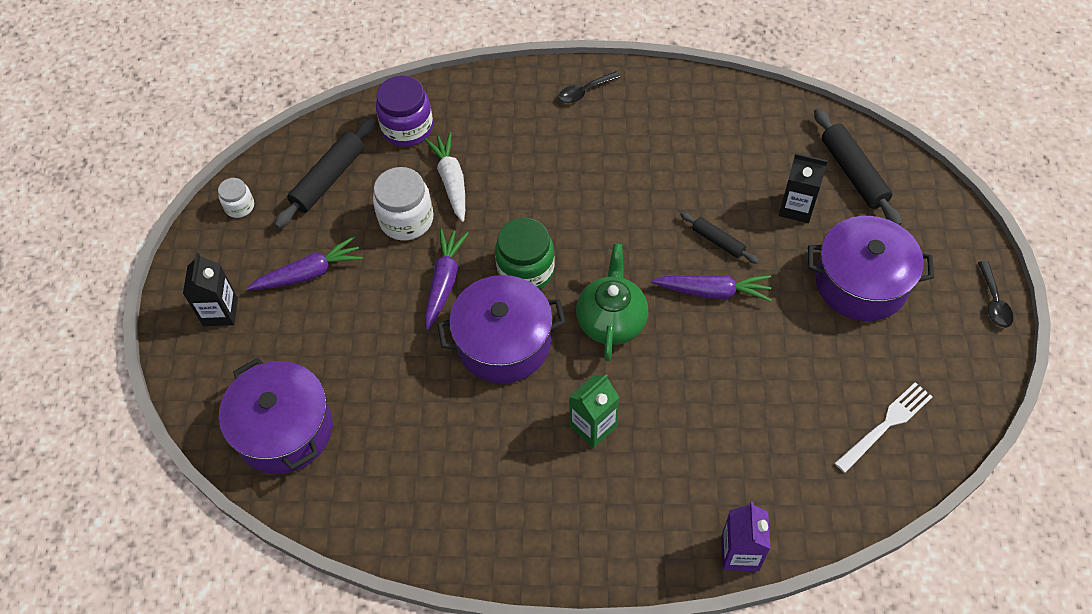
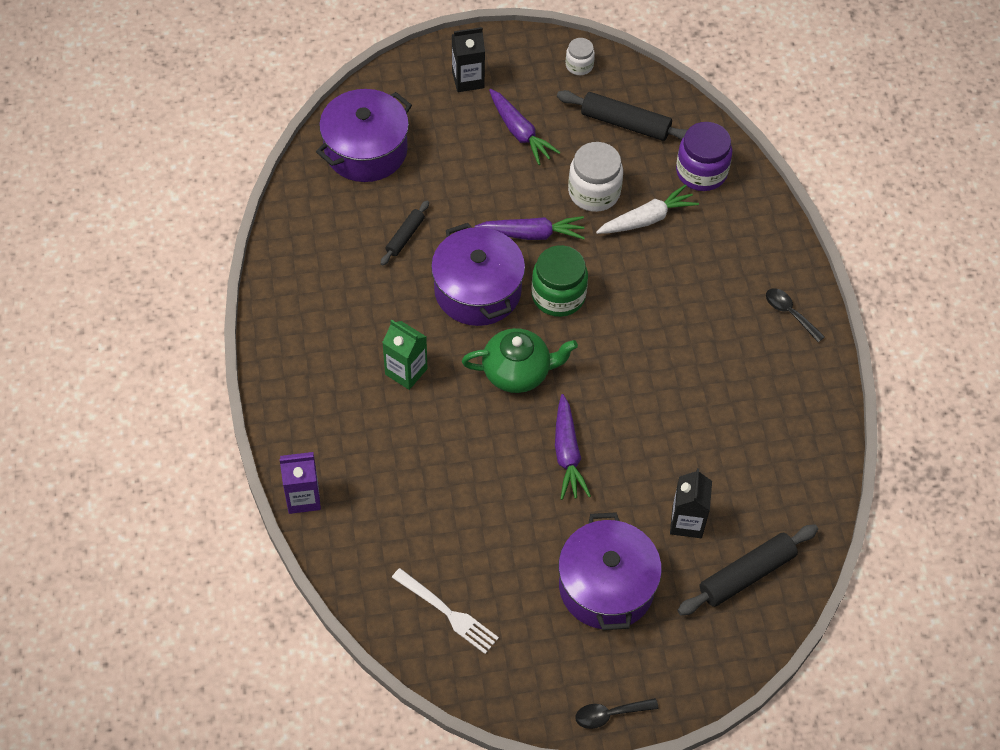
camera: 75 degrees right, 0 degrees up
(718, 241) = (628, 453): black rolling pin -> black rolling pin (405, 236)

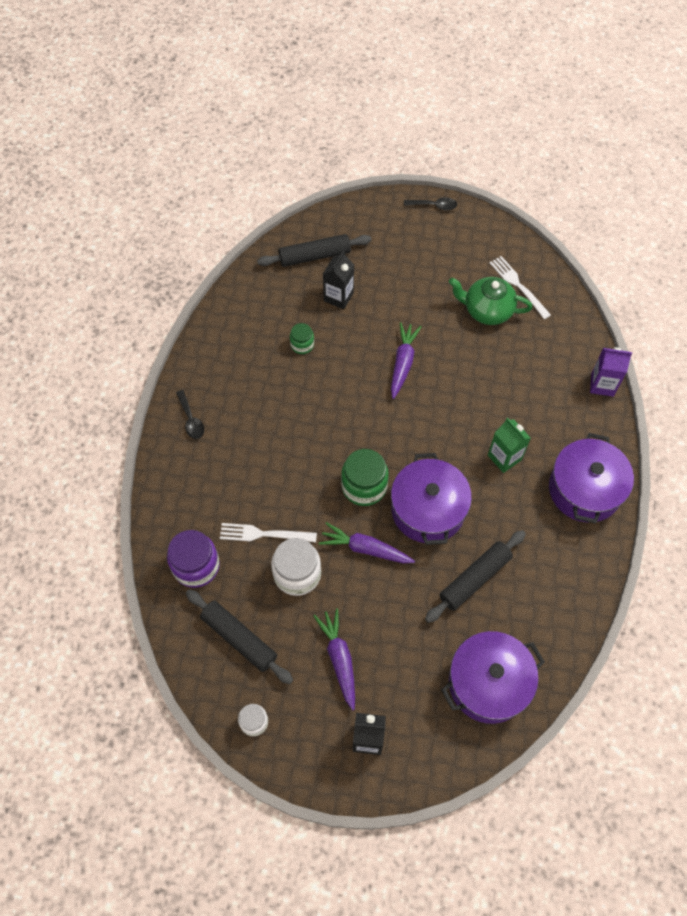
camera: 160 degrees left, 5 degrees up
(405, 236) = (475, 579): black rolling pin -> black rolling pin, size x1.73
(517, 372) = (418, 432): green teapot -> green teapot (487, 310)
(606, 586) = (408, 273): purple pot -> purple pot (584, 489)
(647, 219) = (263, 534): white carrot -> white fork
(704, 441) = (302, 345): none -> green jar

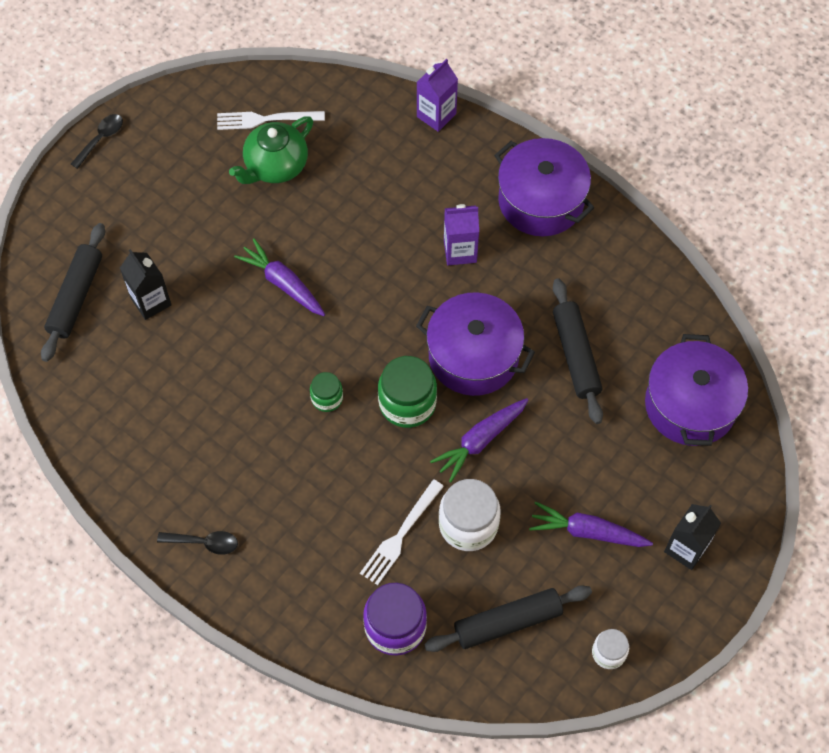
camera: 60 degrees left, 0 degrees up
(302, 345) = (187, 373): green jar -> green jar (327, 398)
(504, 457) = (460, 251): green carton -> purple carton

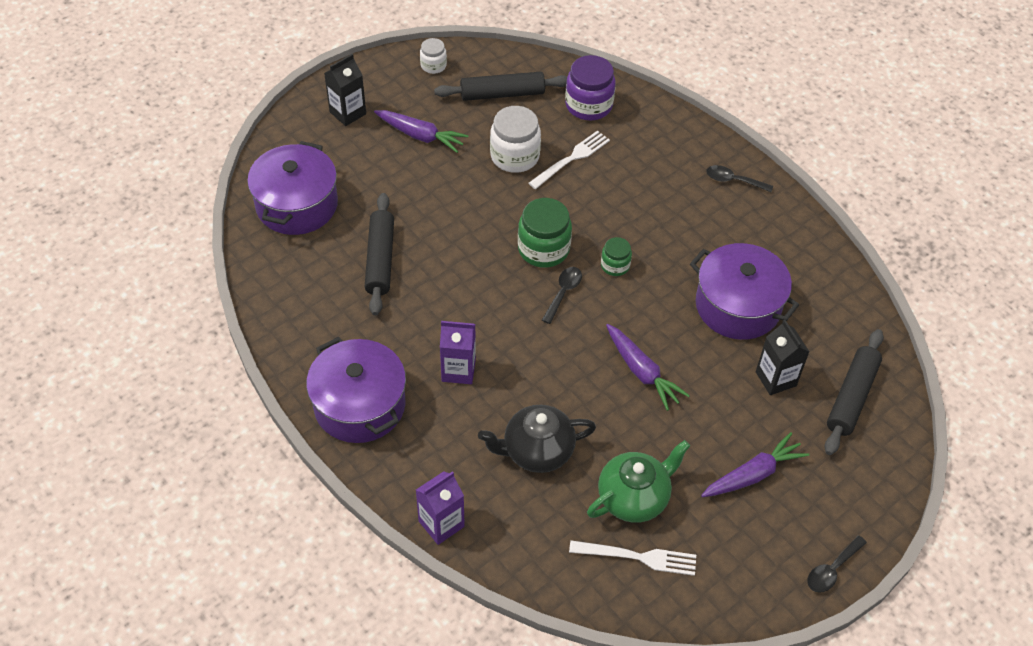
camera: 170 degrees left, 10 degrees down
(369, 190) = (537, 451): none -> black teapot
(376, 354) = (563, 292): none -> black spoon
(473, 356) = (473, 275): purple pot -> purple pot (737, 306)
(480, 441) = (487, 210): purple carrot -> purple carrot (753, 474)

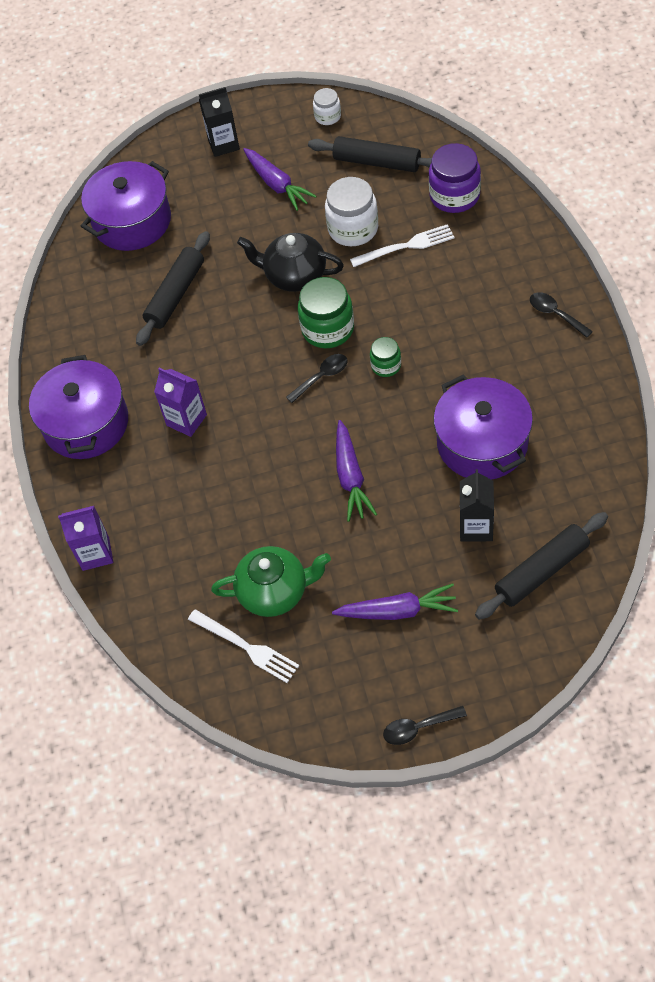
camera: 35 degrees right, 5 degrees up
(537, 451) = (213, 518): black teapot -> black teapot (294, 276)

